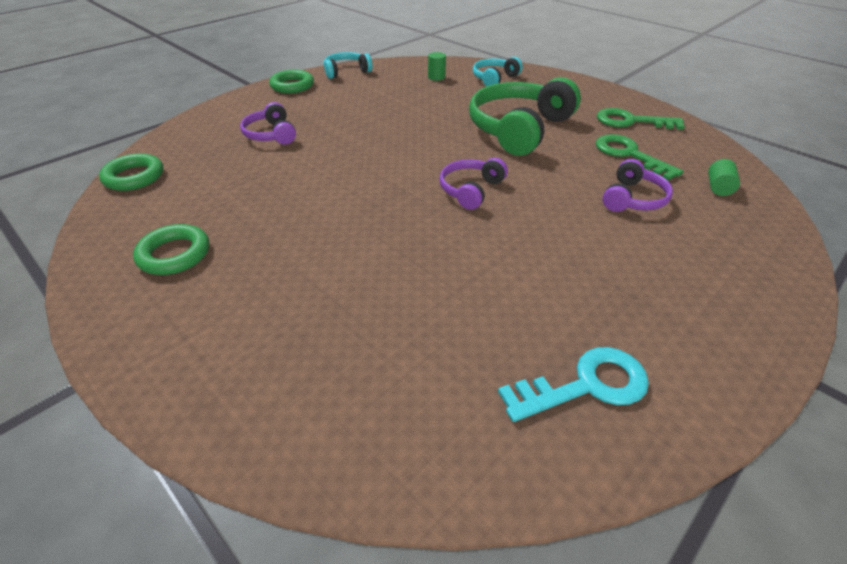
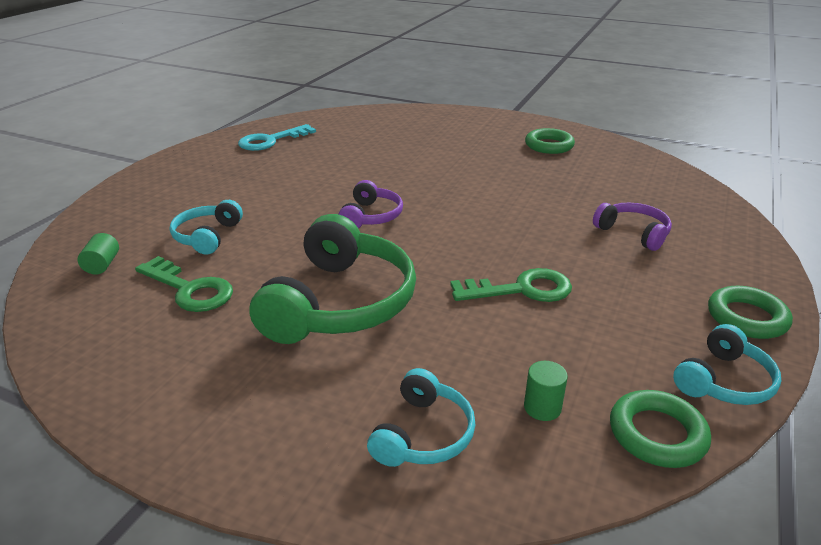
camera: 160 degrees right, 10 degrees down
(134, 177) = (673, 175): green ring -> green ring (657, 434)
(631, 121) = (160, 357): green key -> green key (521, 289)
(632, 198) = (207, 236): purple headphones -> turquoise headphones

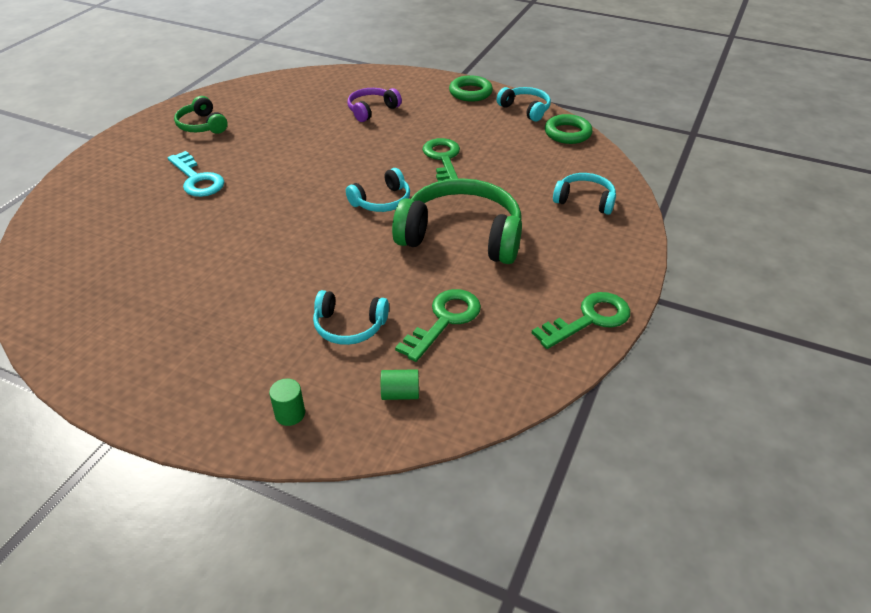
camera: 90 degrees left, 10 degrees up
(135, 406) = (589, 319): none -> green key
(271, 141) = (97, 312): turquoise key -> turquoise key (197, 179)
(371, 216) = (325, 225): purple headphones -> none
(416, 246) = (382, 201): none -> turquoise headphones
(542, 407) = (556, 162): green cylinder -> green cylinder (290, 414)
(549, 145) = (202, 125): green ring -> green headphones

